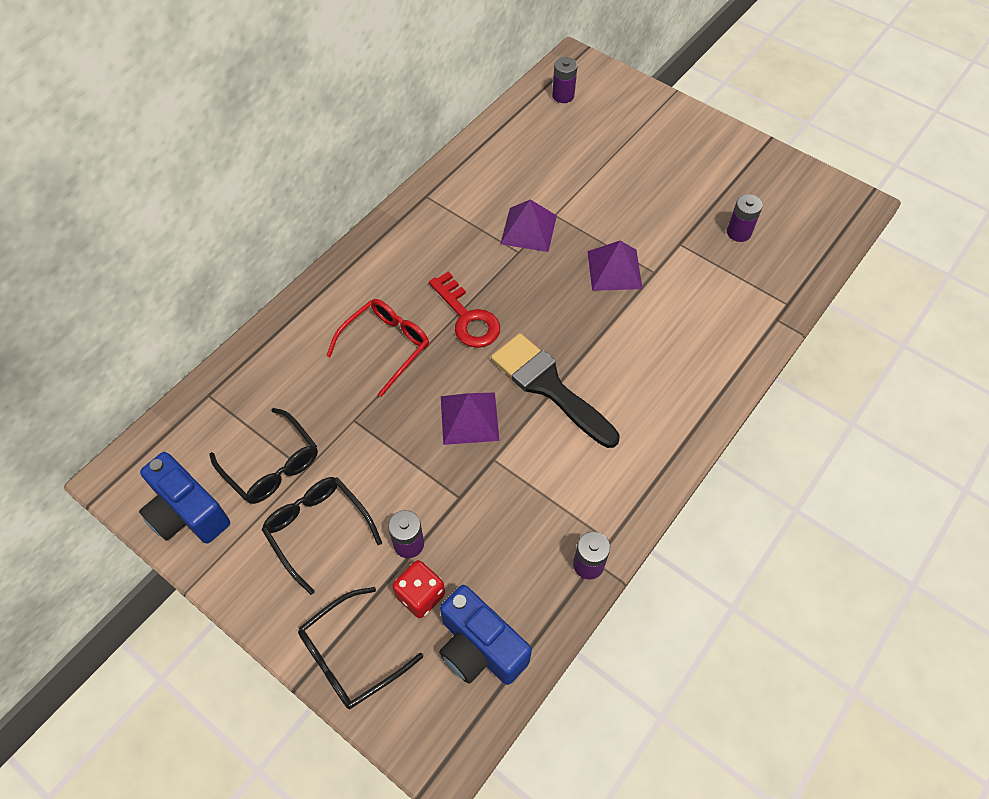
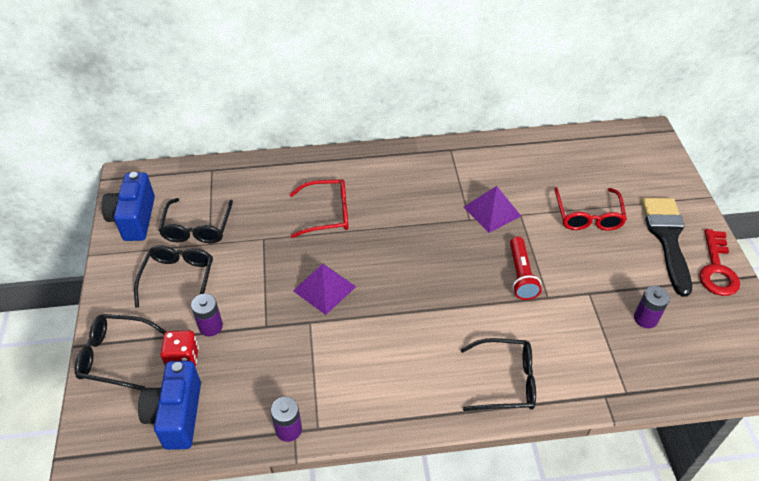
camera: 45 degrees right, 10 degrees down
(467, 317) = (392, 233): red key -> red key (717, 269)
(549, 386) = (392, 309): black brush -> black brush (667, 238)
(563, 95) = (615, 148): purple battery -> none
(607, 175) = (588, 216): none -> red glasses
(614, 269) = (521, 275): purple pyramid -> red flashlight
(700, 370) = (505, 381): none -> black glasses

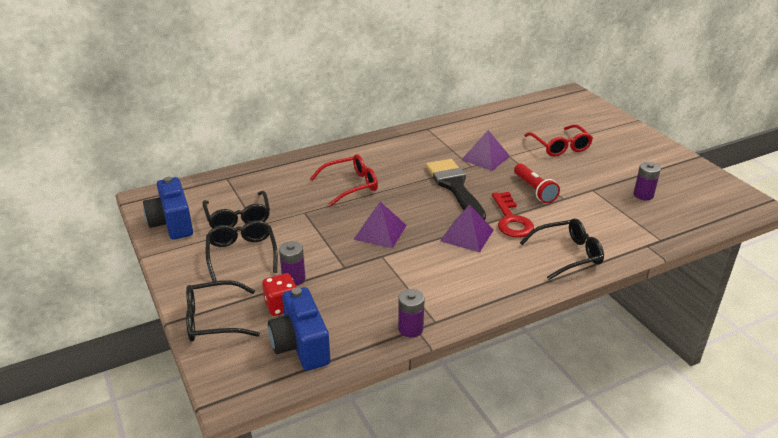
camera: 20 degrees left, 15 degrees down
(411, 320) = (467, 235): none -> purple pyramid
(667, 238) = (625, 147): black brush -> black brush (455, 187)
(717, 269) = (672, 157): red key -> red key (511, 219)

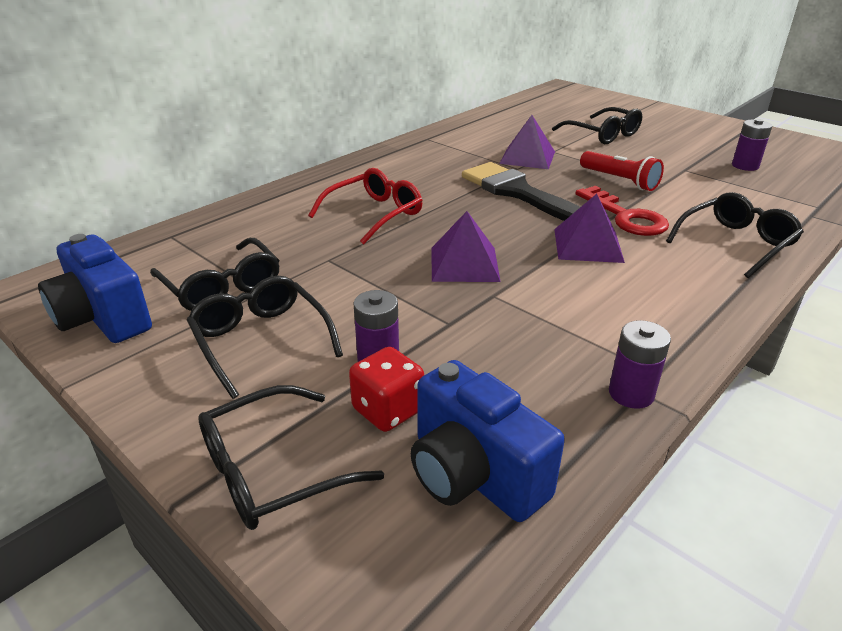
camera: 20 degrees left, 0 degrees up
(560, 146) = (602, 134): red glasses -> black glasses

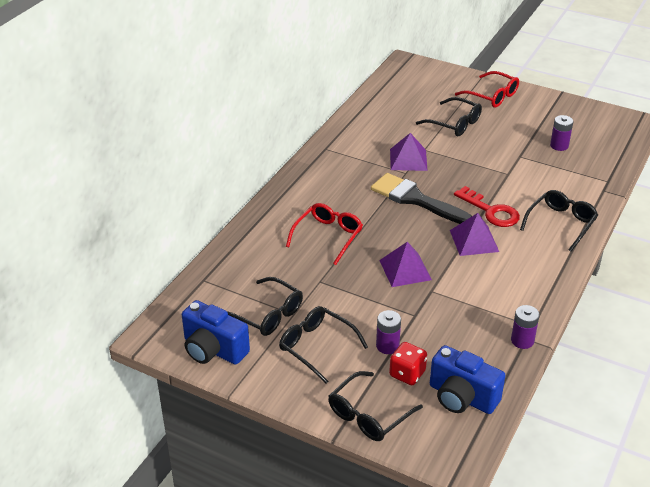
camera: 15 degrees left, 5 degrees up
(619, 180) = (479, 175): red flashlight -> none
(660, 118) = (491, 96): none -> red glasses

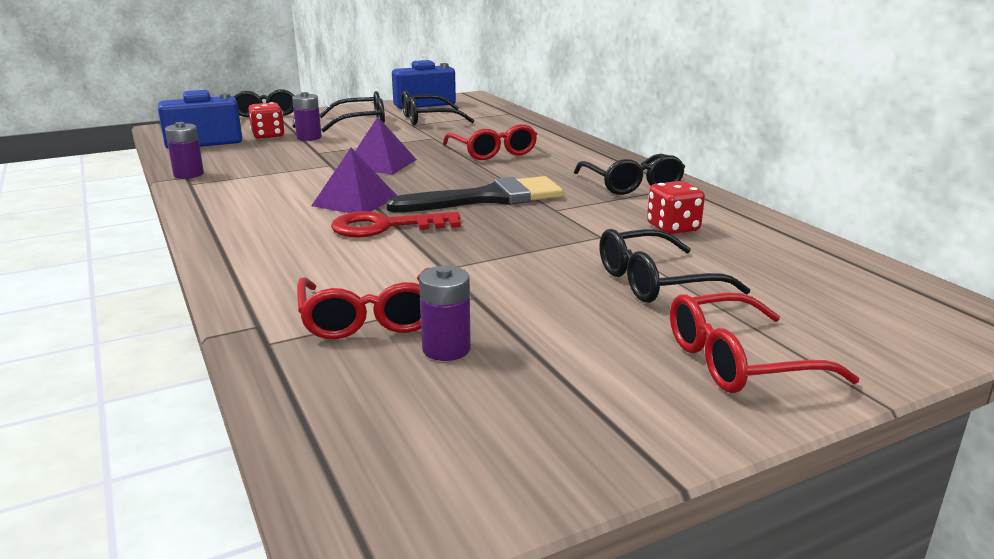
camera: 125 degrees right, 15 degrees down
(391, 135) = (673, 228): none -> red dice
(408, 159) = (587, 219): purple pyramid -> none
(561, 224) = (271, 256): black glasses -> black glasses (631, 184)
(564, 170) = (370, 317): none -> red glasses

